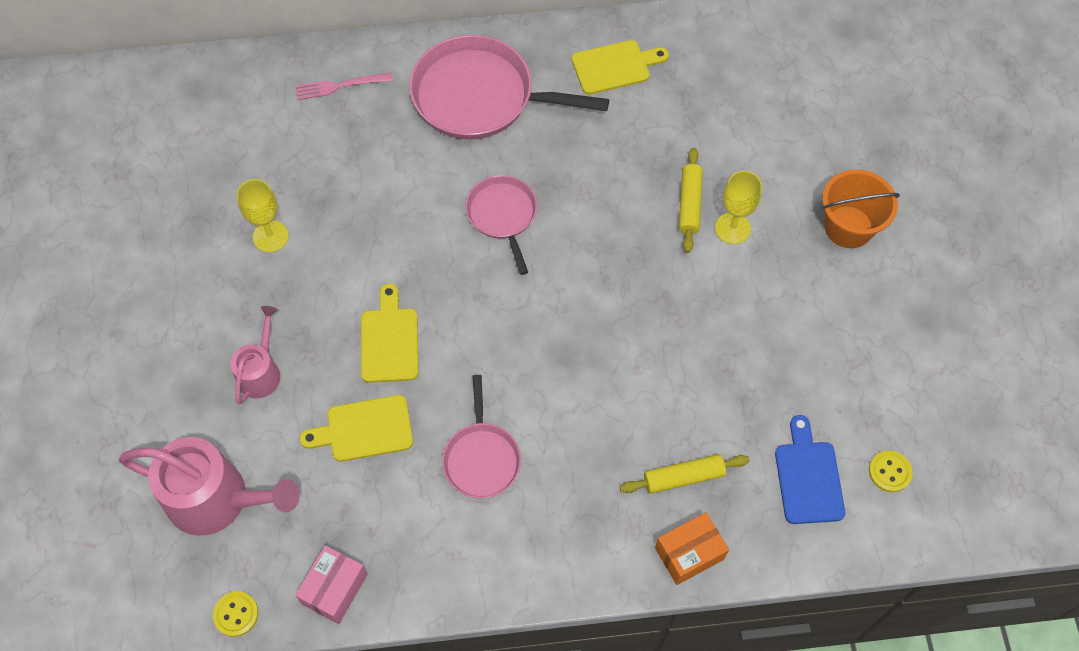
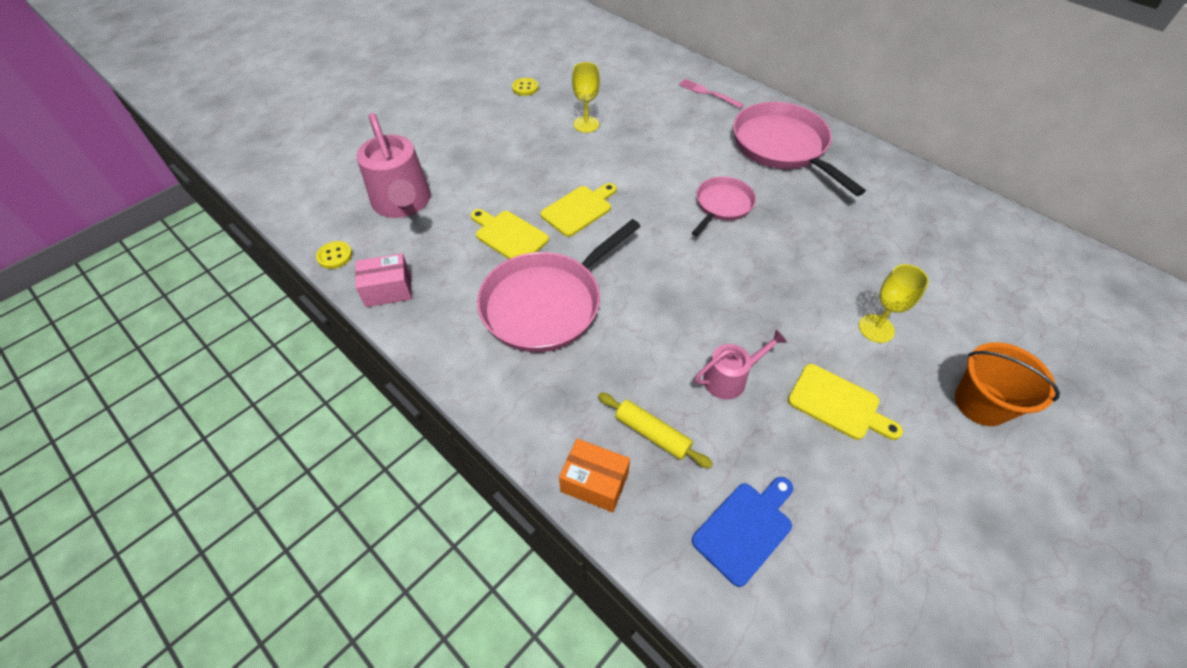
camera: 50 degrees right, 10 degrees down
(261, 372) = (500, 171): pink watering can -> pink watering can (730, 378)
(481, 458) = (546, 304): pink pan -> pink pan, size x1.78
(615, 67) = (893, 190): yellow cutting board -> yellow cutting board (838, 404)
(689, 204) = (859, 291): yellow rolling pin -> none
(889, 472) = (822, 598): yellow button -> yellow button (525, 88)

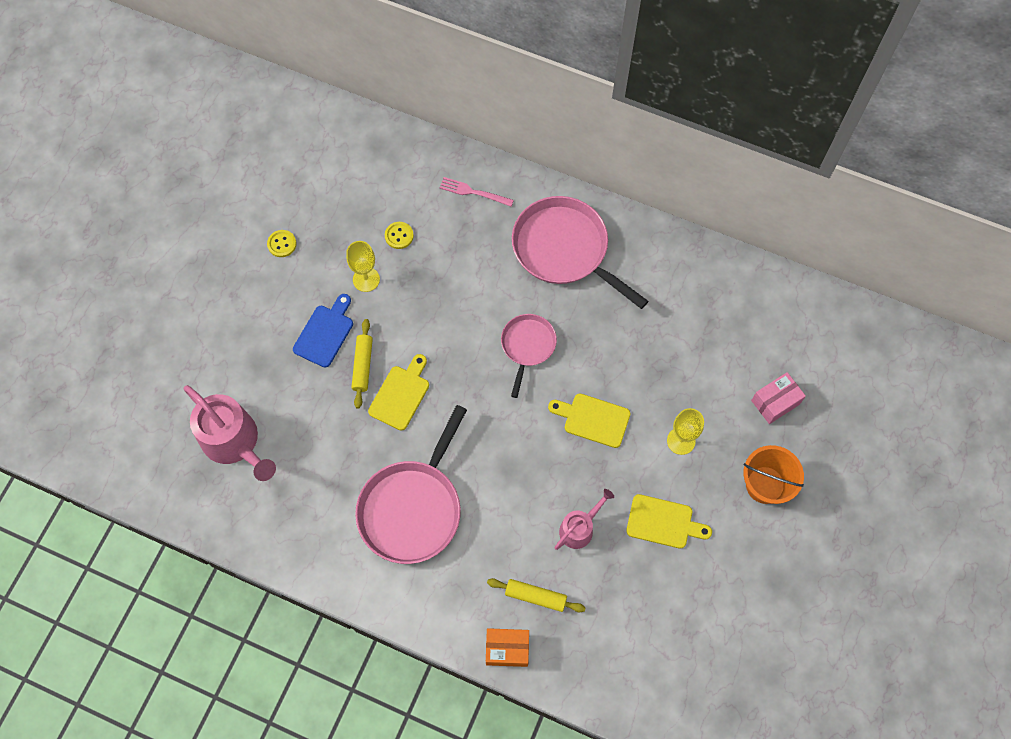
camera: 20 degrees left, 15 degrees up
(335, 256) = (205, 523): yellow button -> yellow button (399, 236)
(388, 290) = (272, 542): pink box -> pink box (775, 402)
(509, 235) = (350, 447): yellow cutting board -> yellow cutting board (593, 419)
(553, 180) = (363, 366): none -> yellow rolling pin
(745, 529) = (619, 645): blue cutting board -> blue cutting board (325, 333)

